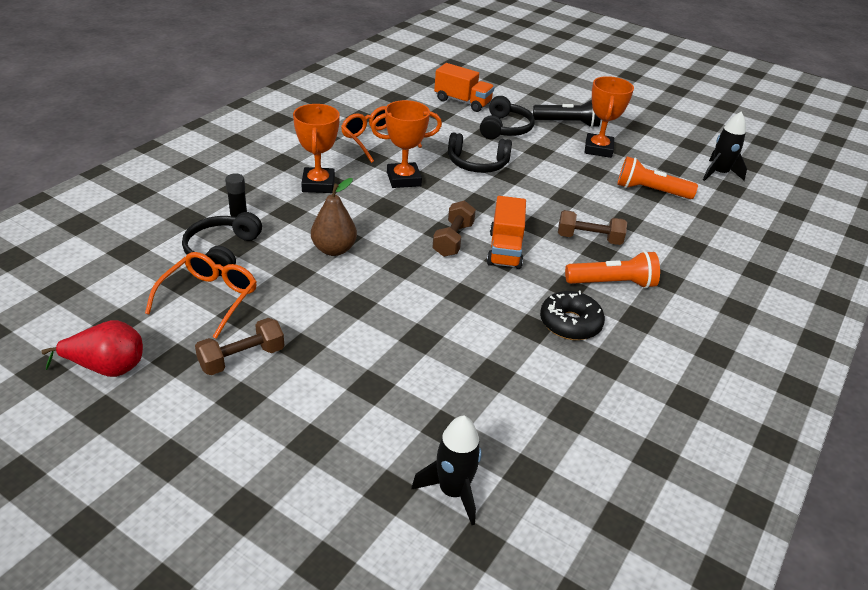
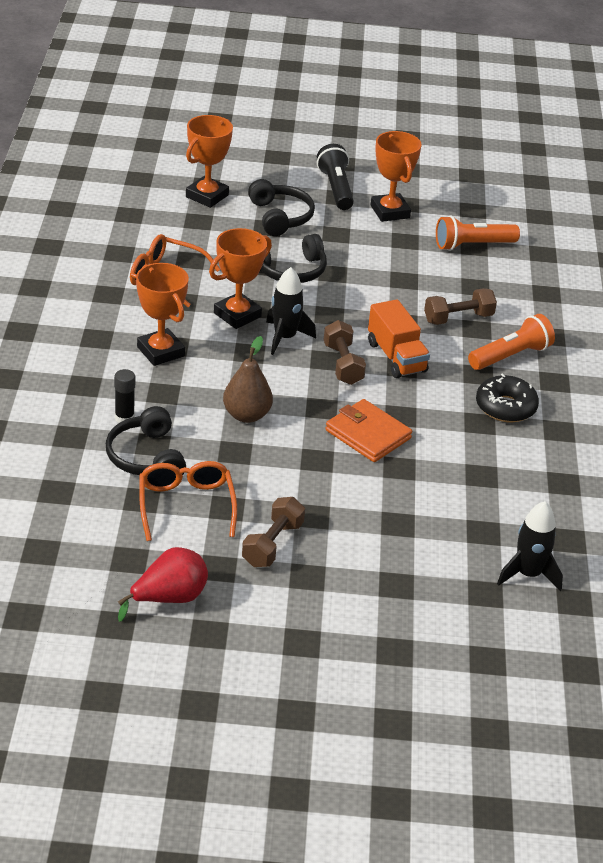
camera: 30 degrees left, 0 degrees up
(419, 300) = (368, 434): none -> orange wallet
(462, 102) = (207, 196): orange truck -> orange trophy
(568, 123) = (336, 188): black flashlight -> black flashlight turned 75 degrees counterclockwise
(719, 174) = (518, 203): black rocket -> black rocket (285, 338)

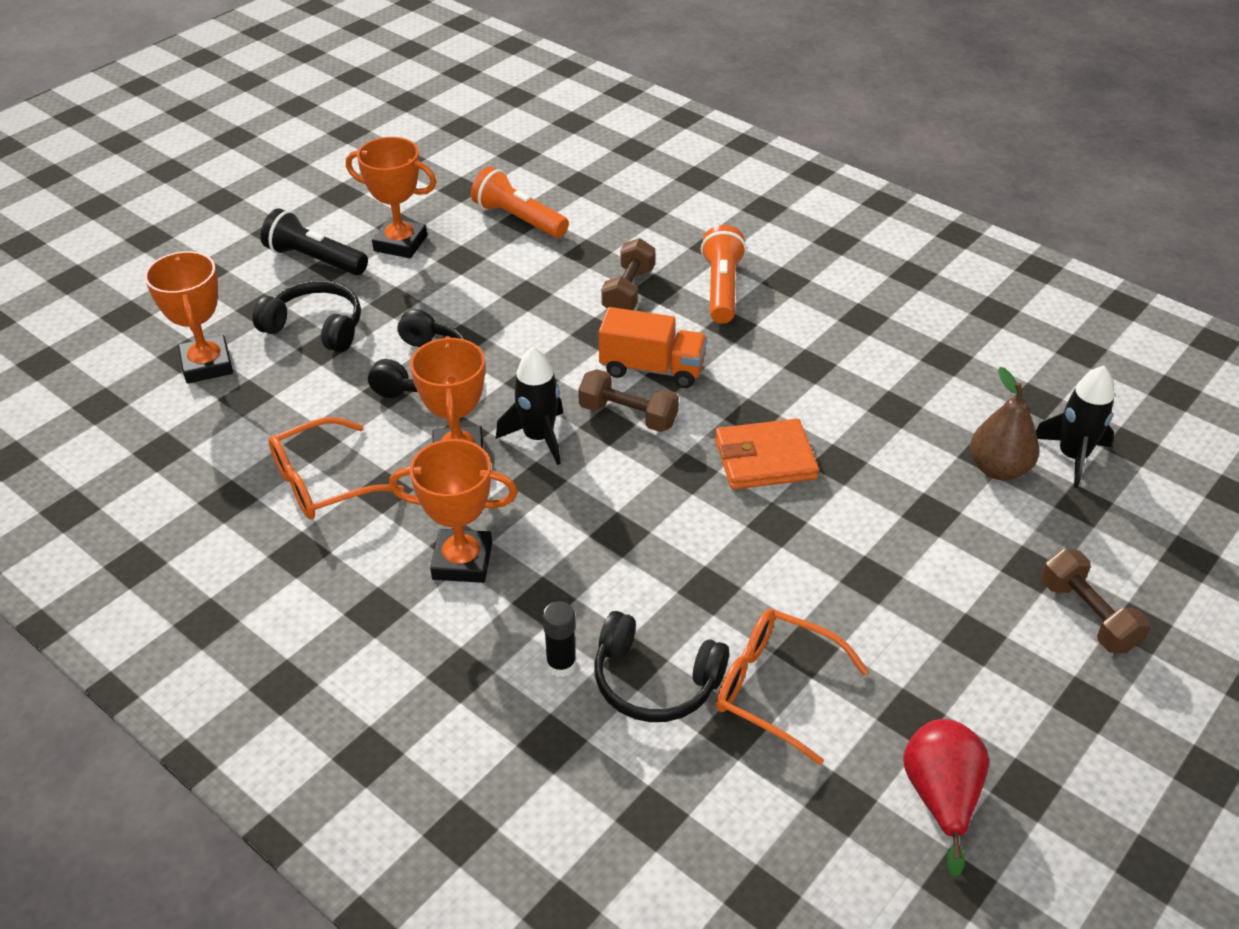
camera: 50 degrees left, 5 degrees up
(246, 415) = (650, 543): brown pear -> brown pear (998, 469)
(272, 544) = (900, 641): brown dumbbell -> brown dumbbell (1087, 615)
(472, 245) = (519, 219): orange flashlight -> orange flashlight turned 105 degrees clockwise
(505, 407) = (799, 334): black donut -> none

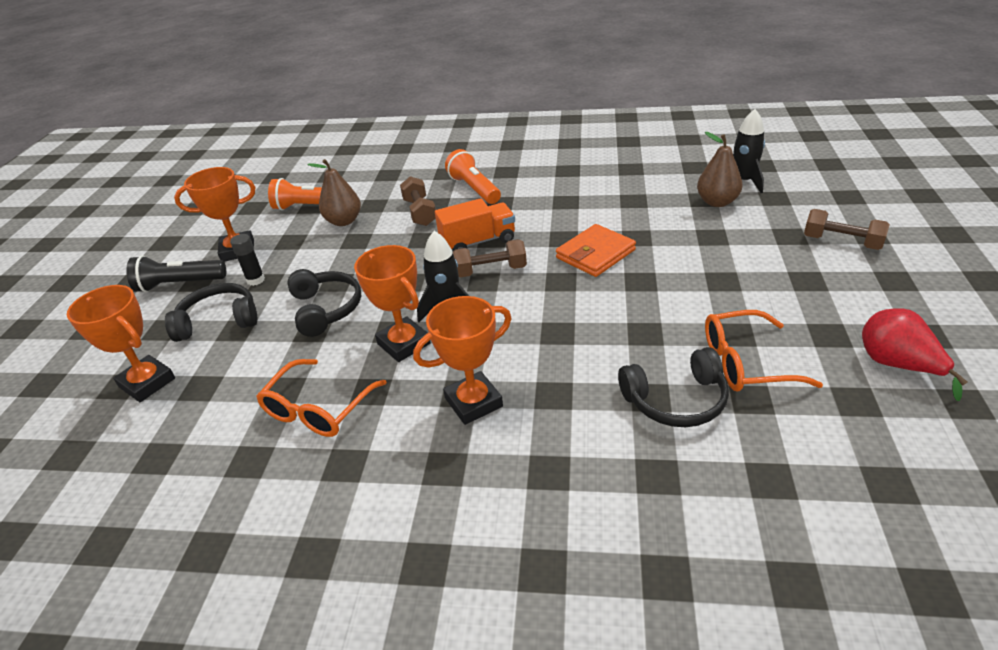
camera: 30 degrees left, 5 degrees down
(537, 260) = (344, 221): none -> brown pear
(561, 665) = (608, 425): black glue stick -> black glue stick (256, 280)

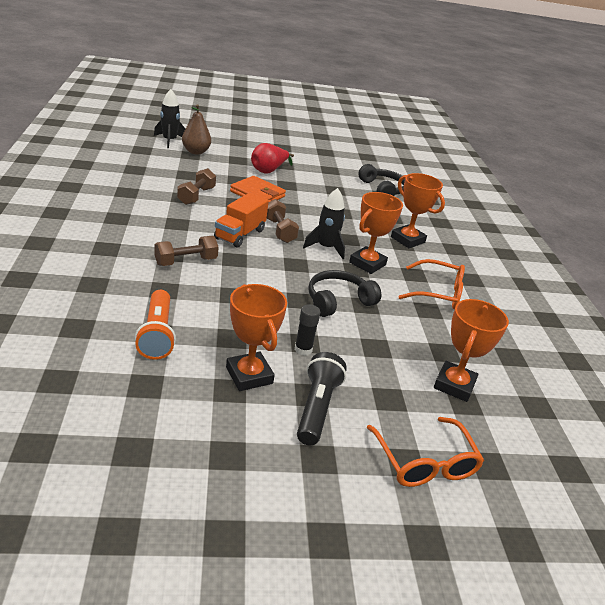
camera: 110 degrees left, 5 degrees down
(179, 284) = (317, 408): black flashlight -> black flashlight turned 150 degrees counterclockwise
(219, 321) = (367, 361): black headphones -> none
(344, 221) = (195, 305): brown pear -> none
(474, 189) = (147, 234): orange flashlight -> none
(478, 242) = (240, 234): orange truck -> orange truck turned 120 degrees counterclockwise
(745, 363) = (351, 171): orange glasses -> orange glasses (424, 462)
(841, 242) = (246, 133): brown dumbbell -> brown dumbbell (196, 196)
(897, 365) = (343, 145): red pear -> red pear (268, 171)

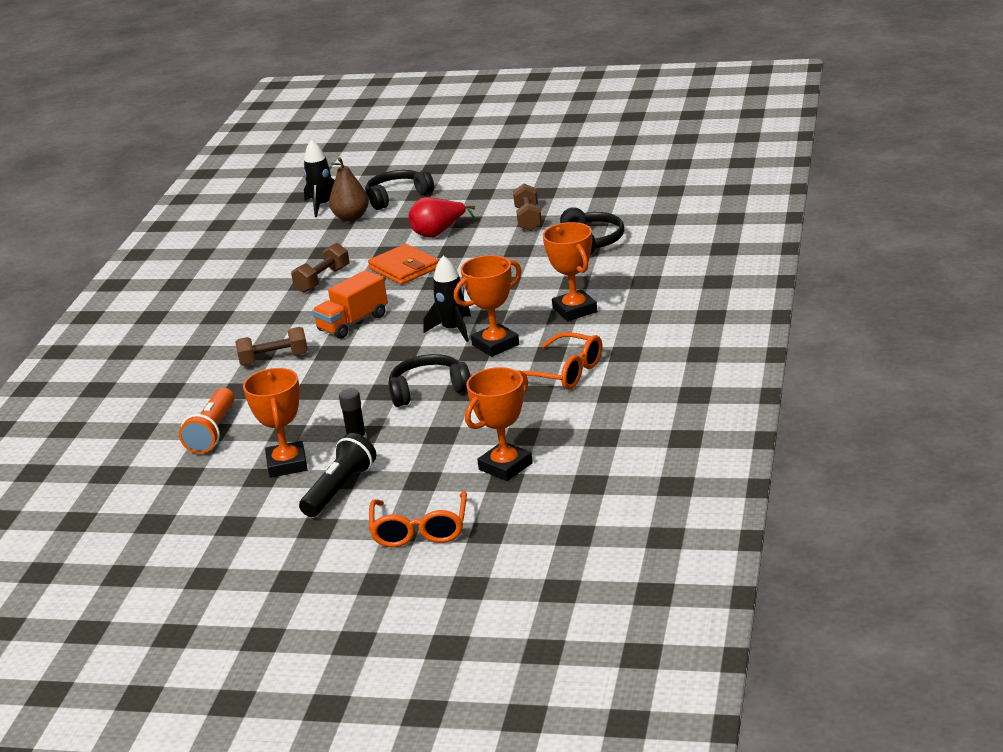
camera: 25 degrees right, 5 degrees down
(223, 142) = (397, 197): none -> black headphones
(279, 230) = (405, 314): brown dumbbell -> brown dumbbell (528, 219)

